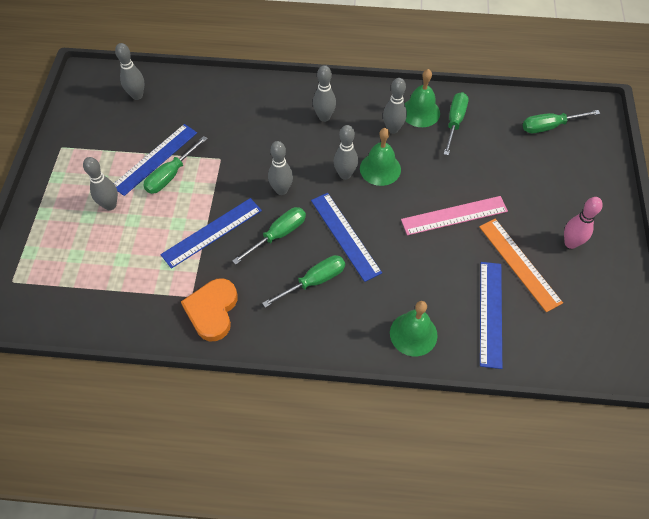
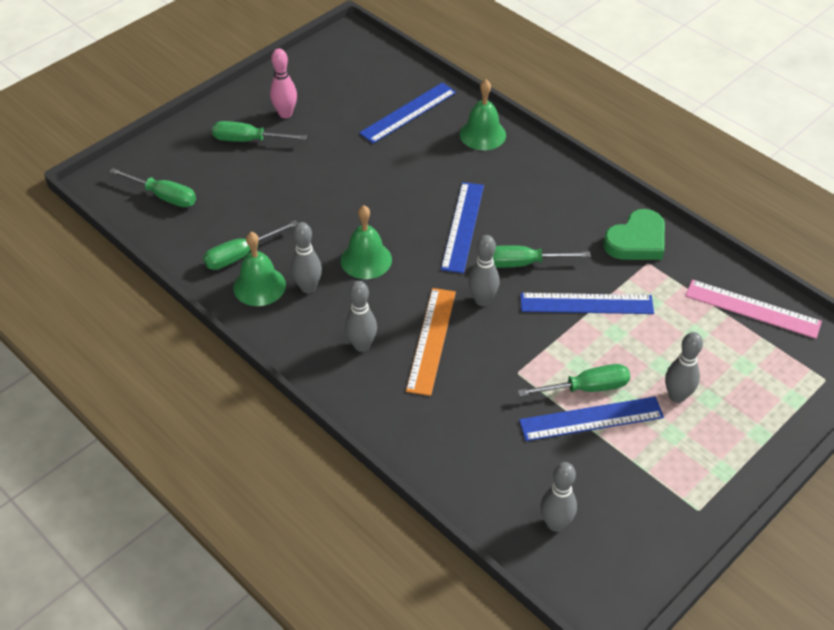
camera: 140 degrees left, 10 degrees down
(212, 311) = (636, 241): orange heart -> green heart
(314, 281) = (526, 210): green screwdriver -> green screwdriver (248, 140)
(345, 174) = (405, 275): grey bowling pin -> none
(454, 215) = (349, 184): pink ruler -> pink ruler (752, 309)
(519, 264) = (344, 125): orange ruler -> orange ruler (432, 340)

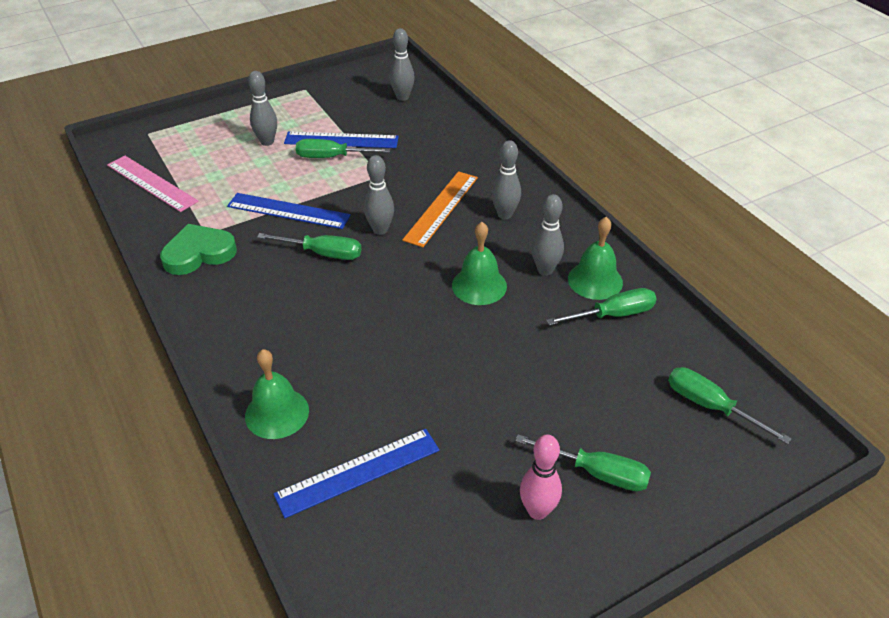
camera: 165 degrees left, 5 degrees down
(463, 226) = (363, 300): blue ruler -> none

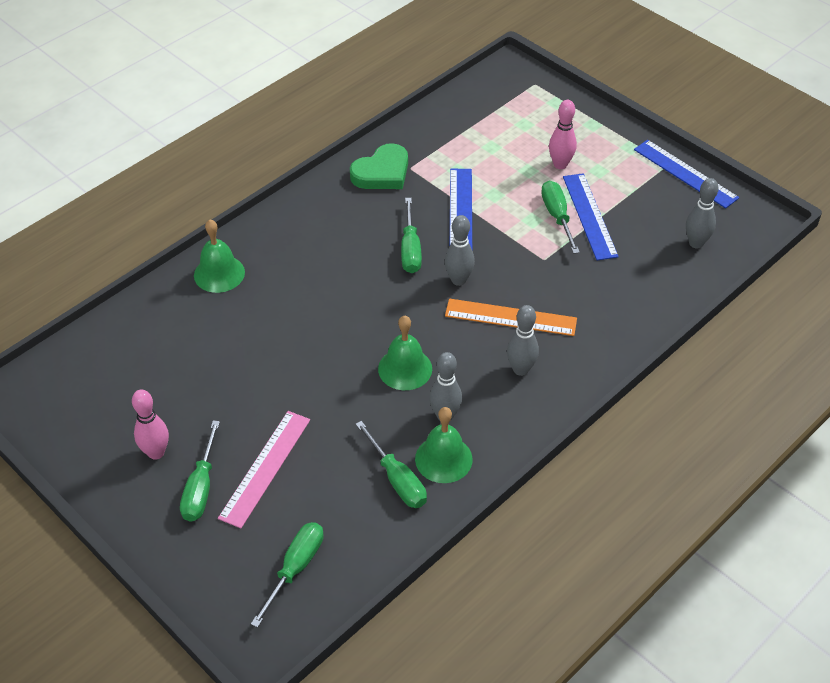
camera: 75 degrees right, 5 degrees up
(152, 183) = (463, 112): pink ruler -> pink ruler (265, 468)
(199, 253) = (382, 172): green heart -> green heart turned 90 degrees clockwise
(267, 142) = (560, 164): grey bowling pin -> pink bowling pin
(358, 472) = (172, 336): blue ruler -> blue ruler (685, 174)

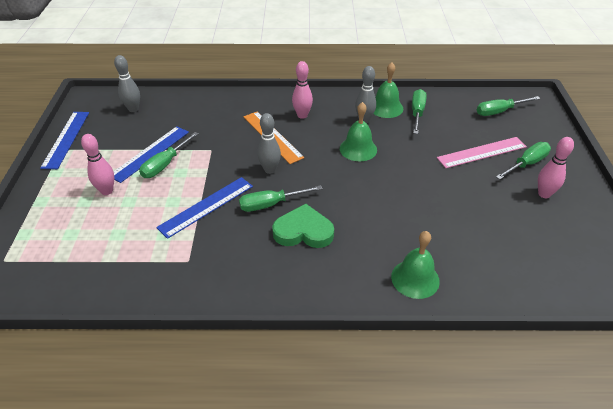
camera: 135 degrees left, 5 degrees down
(382, 172) = (210, 272): green heart -> green heart (303, 231)
(410, 249) = (270, 204): green screwdriver -> green screwdriver turned 150 degrees counterclockwise
(520, 369) = (302, 115): grey bowling pin -> pink bowling pin

